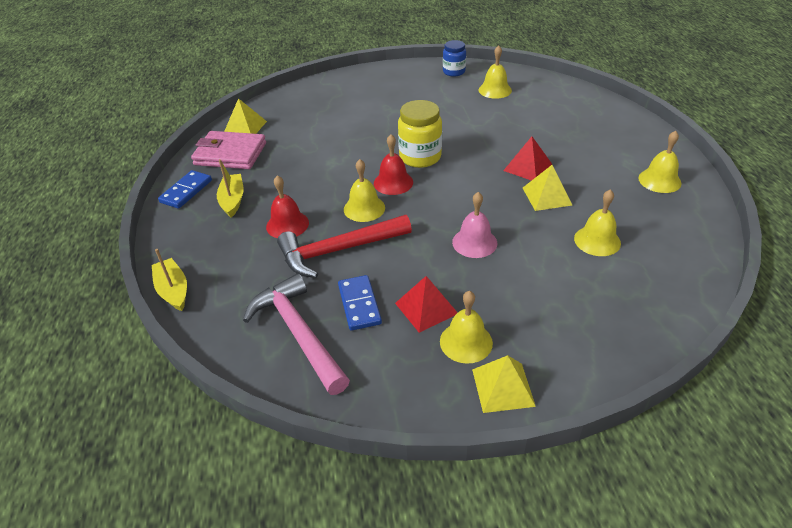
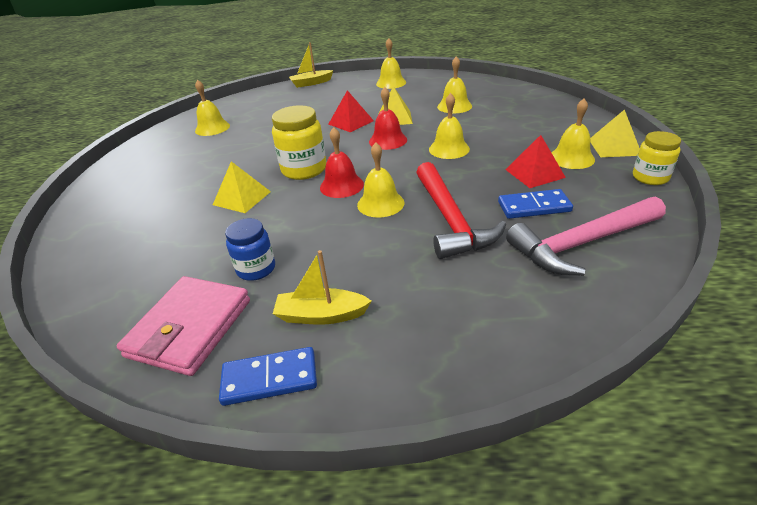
camera: 80 degrees left, 5 degrees down
(173, 290) = (521, 364): yellow boat -> yellow boat (311, 83)
(186, 191) = (270, 379): blue domino -> blue domino turned 45 degrees counterclockwise
(245, 127) = (119, 315): yellow pyramid -> yellow pyramid (242, 198)
(287, 224) = (394, 258): red bell -> red bell (388, 140)
(424, 409) = (650, 177): none -> yellow jar
(454, 72) = (152, 146): blue jar -> blue jar (256, 269)
(474, 242) = (449, 149): pink bell -> yellow bell

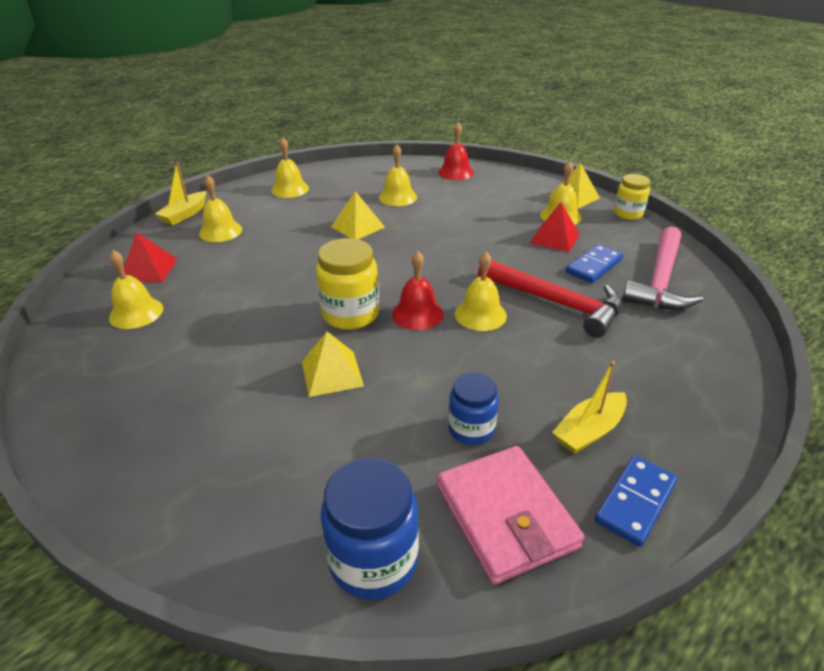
camera: 45 degrees left, 0 degrees up
(105, 303) = (373, 560): none -> blue jar
(350, 122) = (316, 246): red pyramid -> red pyramid (149, 270)
(388, 140) = (388, 252): red bell -> red bell (455, 172)
(449, 149) = (458, 241): yellow bell -> yellow bell (220, 231)

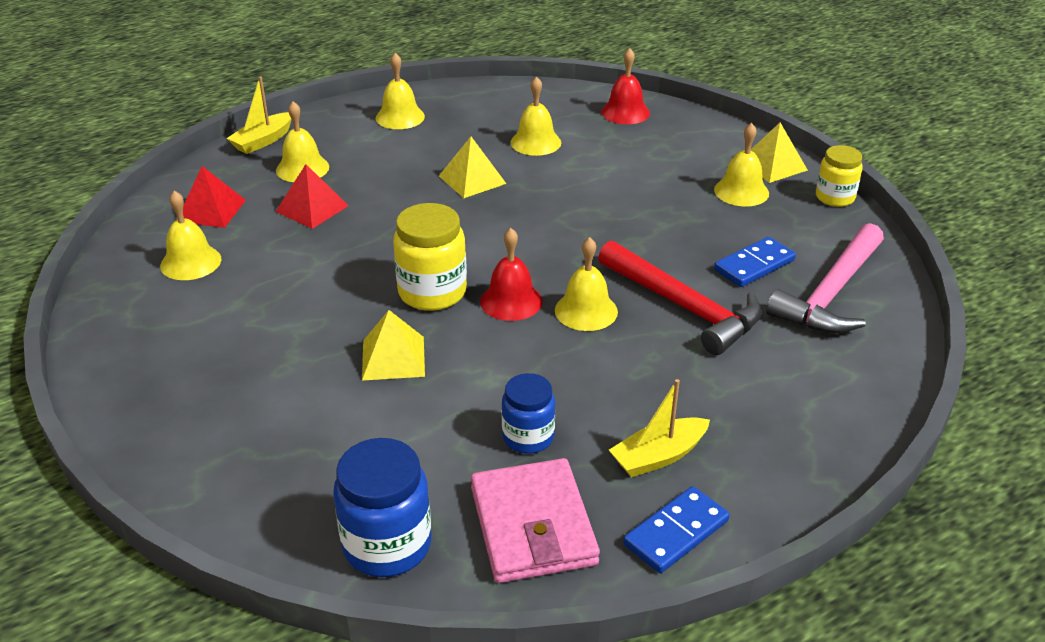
camera: 10 degrees right, 0 degrees up
(554, 238) = (719, 222): red pyramid -> red pyramid (312, 208)

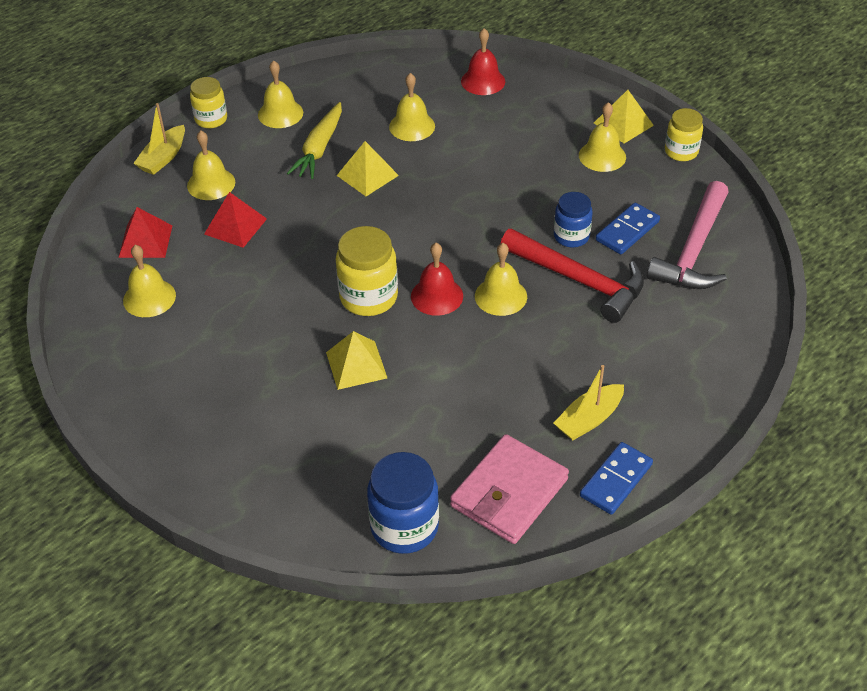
camera: 10 degrees left, 10 degrees up
(326, 114) = (211, 119): none -> yellow jar
(429, 151) = (319, 148): none -> yellow carrot
(528, 437) = (485, 419): blue jar -> blue jar (571, 236)
(532, 526) = (509, 493): pink wallet -> pink wallet turned 60 degrees clockwise

